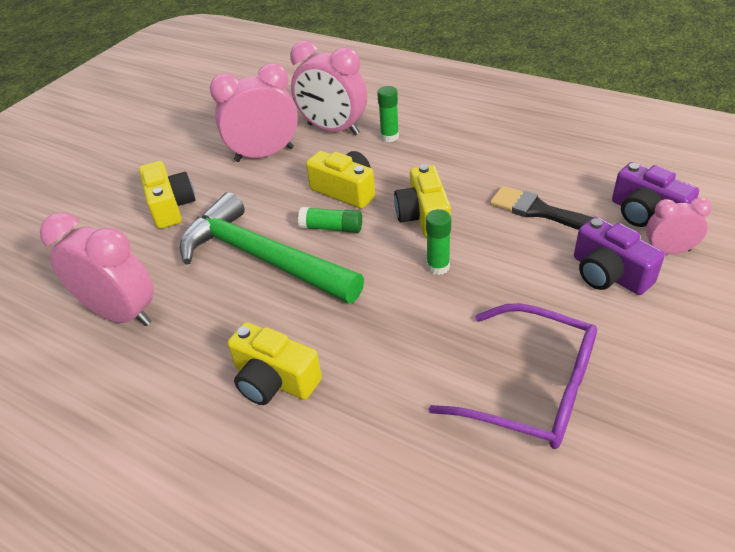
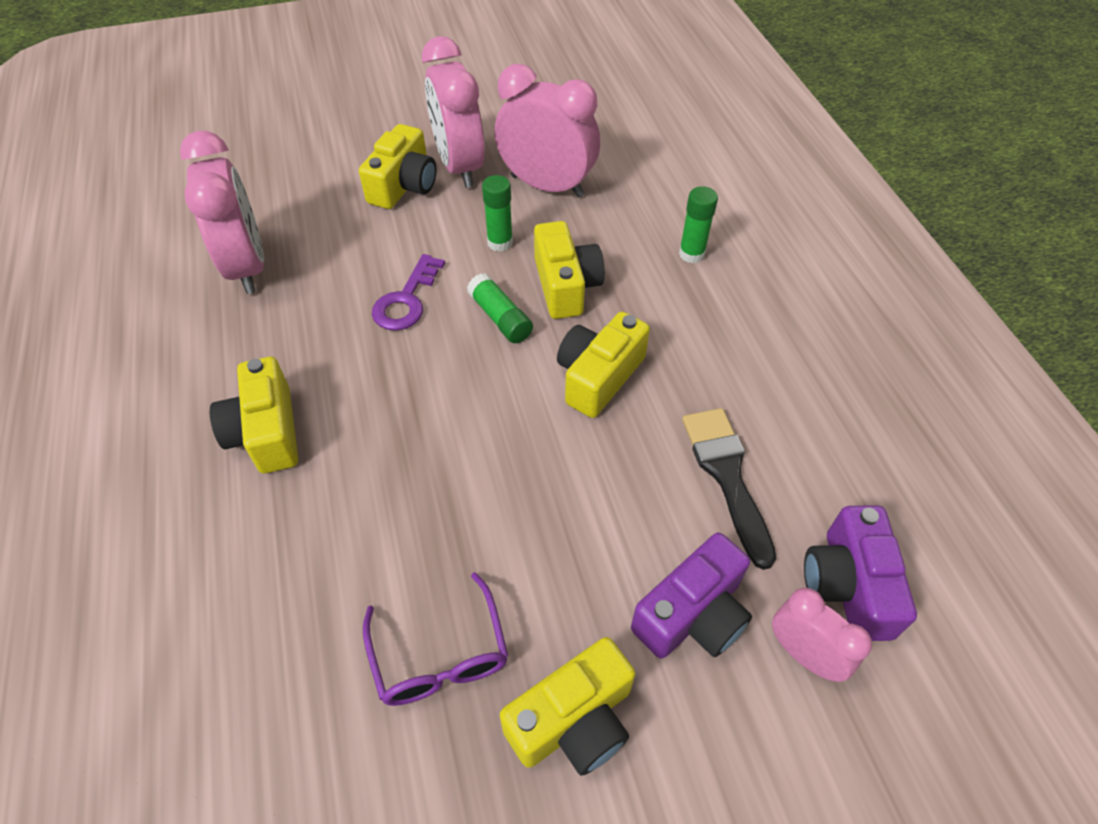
camera: 40 degrees right, 10 degrees up
(262, 257) = (406, 300): green hammer -> purple key
(333, 129) = (647, 203): pink clock -> pink clock (459, 166)
(438, 267) = (536, 445): green glue stick -> green glue stick (500, 242)
(531, 389) = (440, 655): purple glasses -> purple glasses, size x0.64
(609, 274) = (693, 614): purple camera -> purple camera turned 135 degrees counterclockwise
(627, 356) = (573, 720): none -> yellow camera

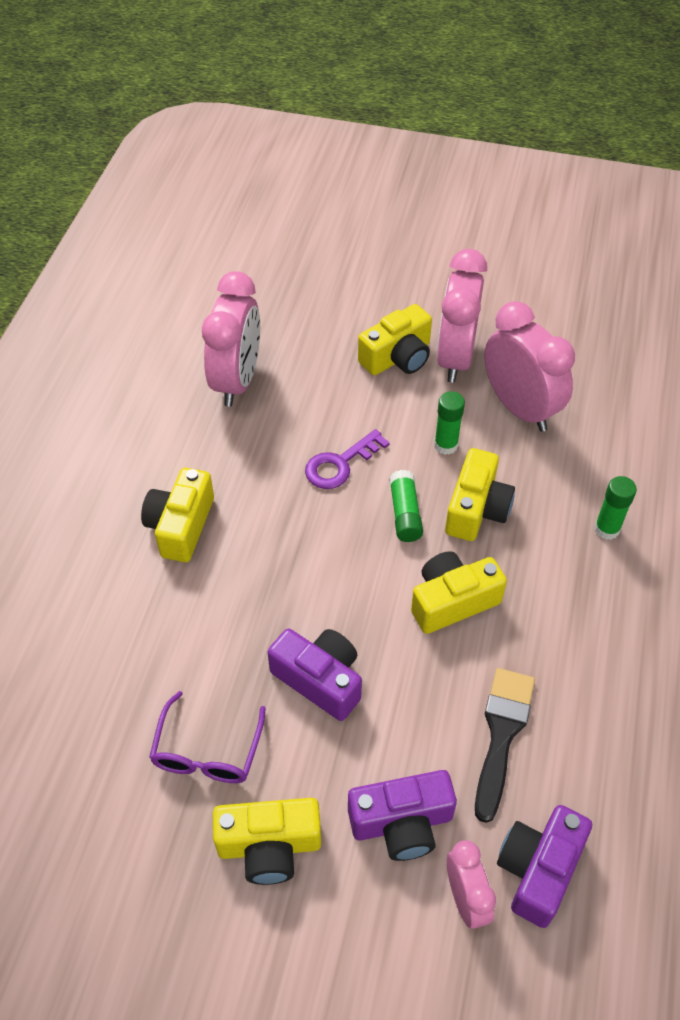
camera: 30 degrees right, 0 degrees up
(516, 515) = (320, 680): none -> purple camera

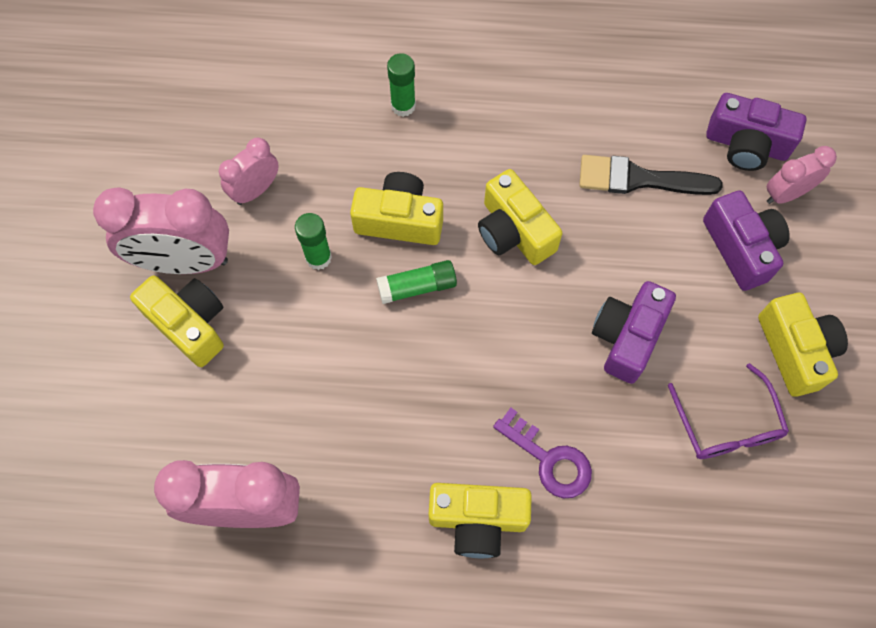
camera: 100 degrees left, 15 degrees up
(207, 751) = (727, 424): purple glasses -> purple glasses turned 75 degrees clockwise
(340, 464) = (362, 362): purple key -> purple key (549, 460)
(519, 408) = (255, 190): pink clock -> pink clock, size x0.55

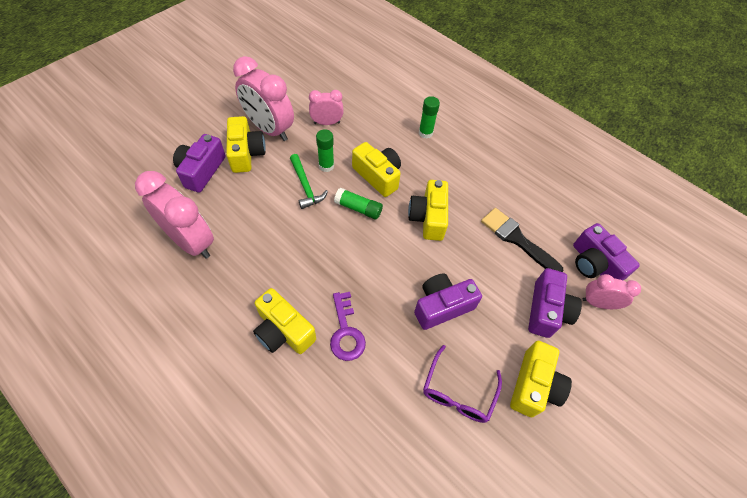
camera: 35 degrees right, 10 degrees down
(153, 399) = (201, 171): none -> purple camera
(320, 309) = (305, 186): none -> green hammer

